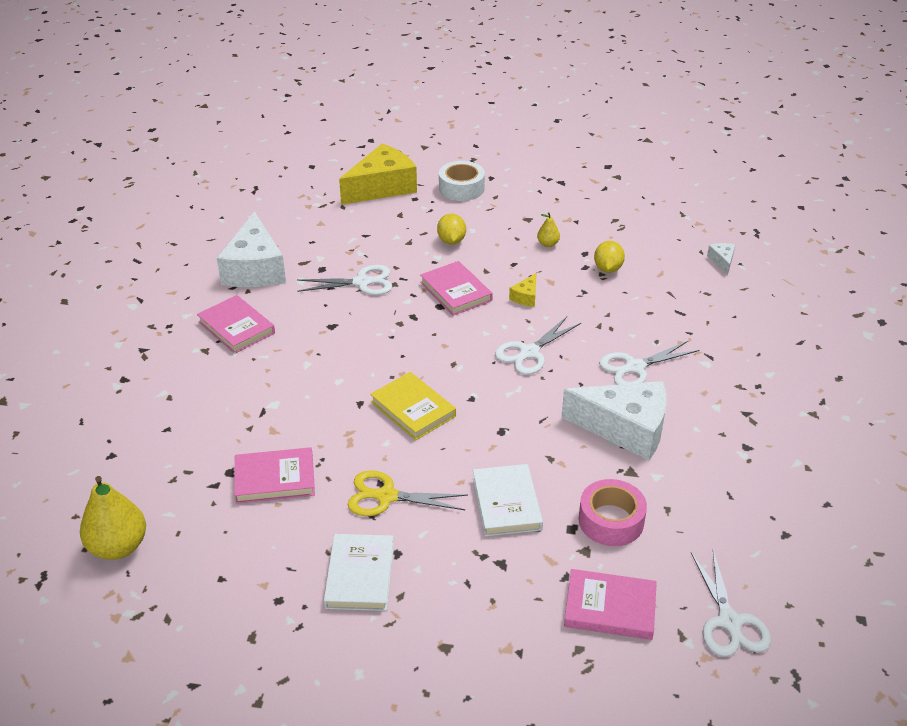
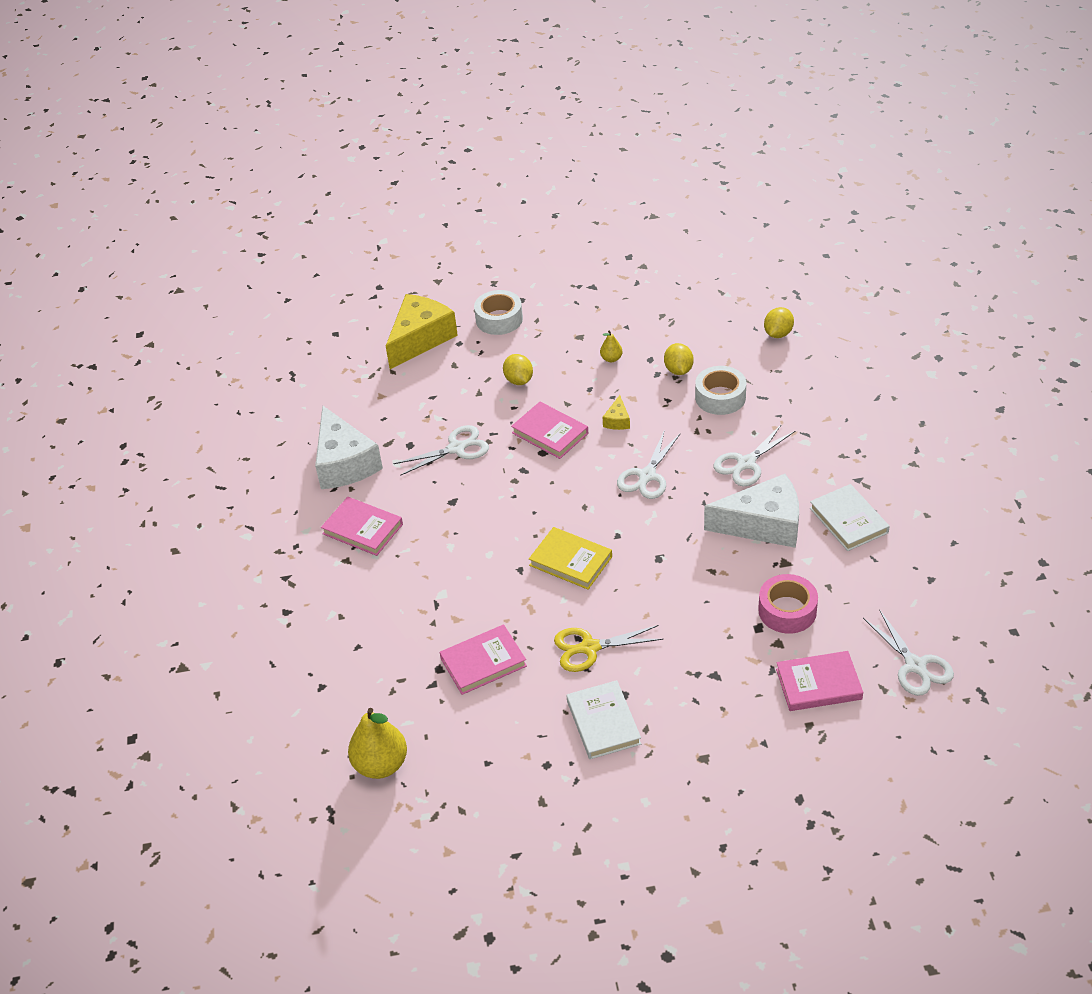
camera: 15 degrees left, 5 degrees up
(506, 503) = (694, 622): white book -> white book (848, 520)
(637, 302) = (720, 397): none -> white tape
(722, 261) = (778, 334): white cheese -> yellow lemon

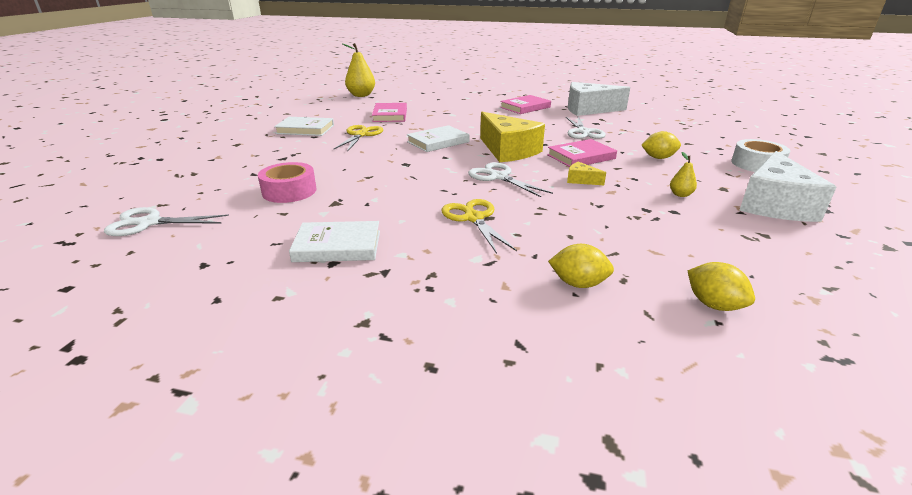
camera: 110 degrees right, 15 degrees down
(420, 339) = (727, 138): yellow cheese -> yellow cheese (508, 150)
(570, 561) = (438, 142): yellow book -> white book
(678, 370) = (649, 221): yellow lemon -> yellow lemon (578, 283)
(720, 397) = (588, 231): white tape -> none
(746, 463) = (474, 218): white scissors -> yellow scissors
(763, 524) = (388, 206): white cheese -> white cheese (774, 204)
(818, 684) = (213, 184): pink book -> none

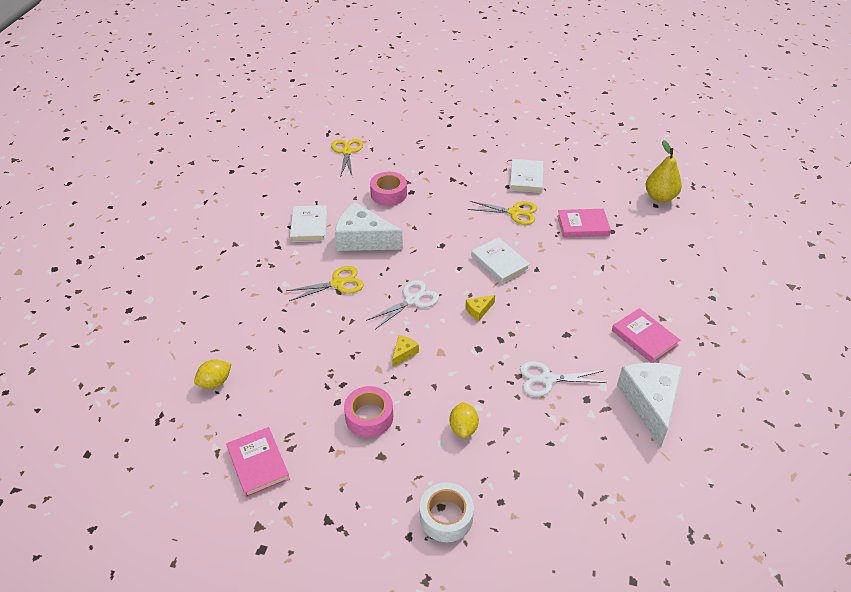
camera: 90 degrees right, 15 degrees up
(149, 223) = (347, 152): white scissors -> yellow scissors
(508, 150) = (478, 310): yellow cheese -> yellow cheese, size x0.42
(578, 283) = (249, 325): yellow lemon -> none
(581, 157) = (463, 363): pink book -> pink book (258, 464)
(680, 194) = (369, 417): yellow pear -> pink tape
(774, 204) = (343, 482): white cheese -> white cheese (363, 239)

